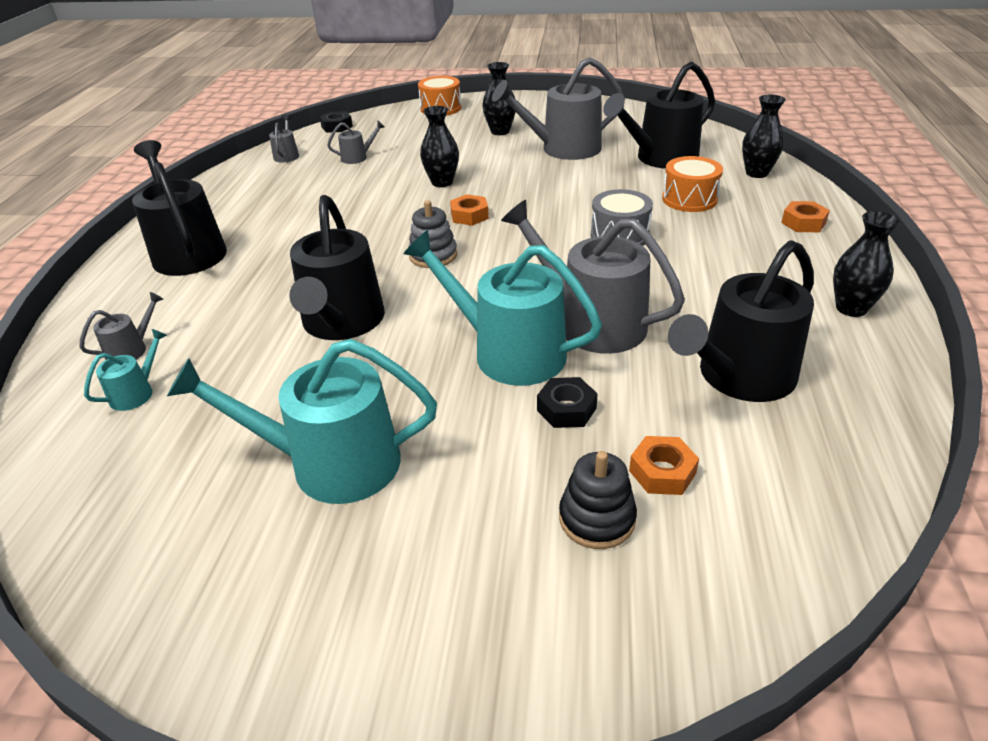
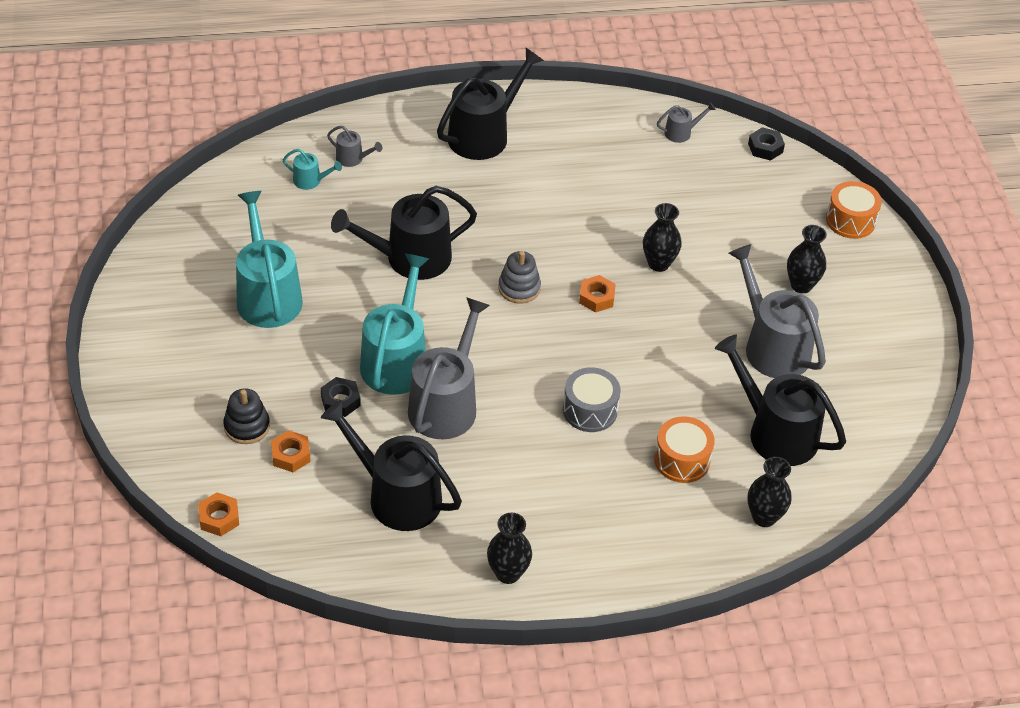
camera: 70 degrees right, 10 degrees up
(357, 157) = (694, 186): grey watering can -> none
(803, 223) = (657, 551): orange nut -> orange nut (219, 518)

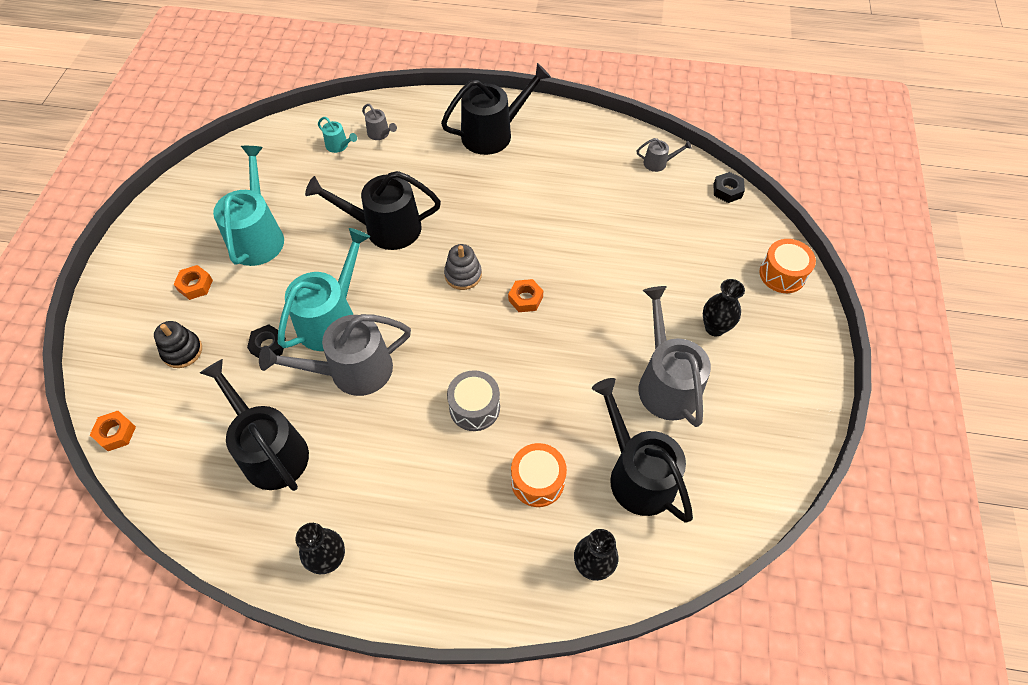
camera: 20 degrees right, 10 degrees up
(291, 455) = (203, 387): orange nut -> orange nut (195, 285)
(446, 404) = (353, 371): grey watering can -> grey watering can turned 150 degrees counterclockwise
(658, 264) = (592, 278): black vase -> none

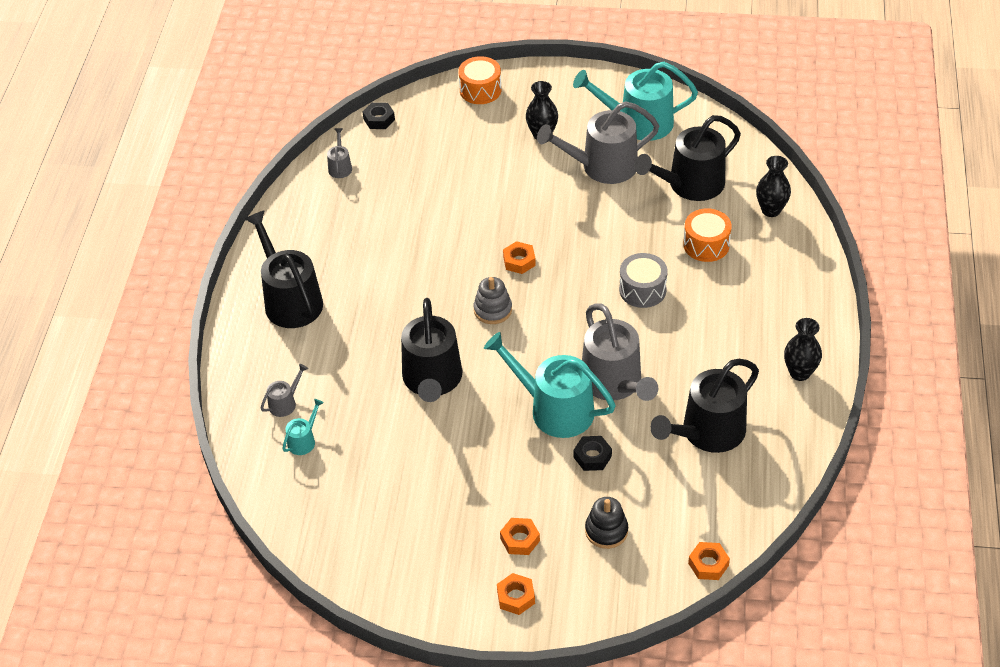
camera: 90 degrees left, 10 degrees down
(139, 280) = (516, 597): none -> orange nut
(258, 237) = (448, 495): turquoise watering can -> turquoise watering can (639, 122)

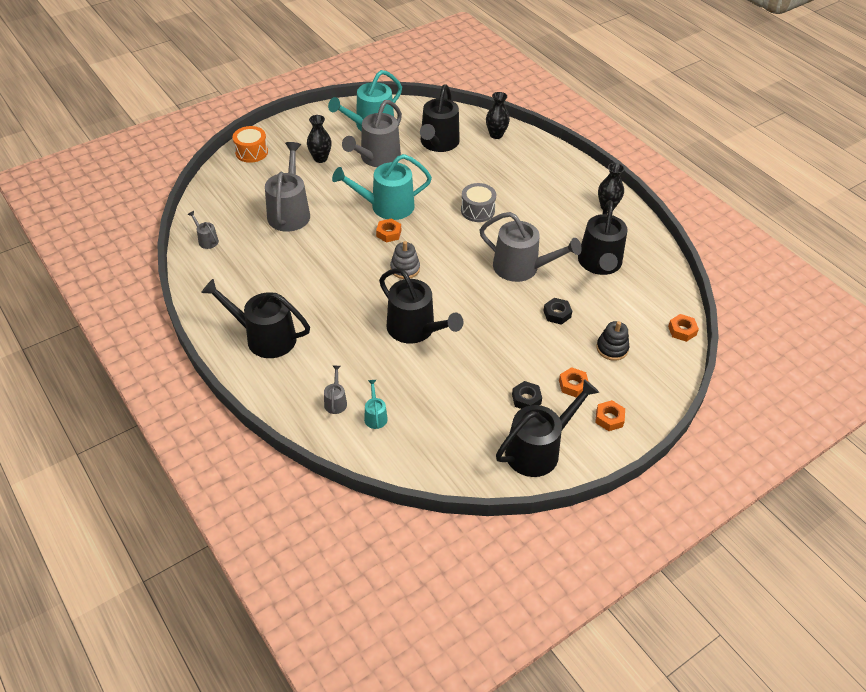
camera: 45 degrees left, 0 degrees up
(379, 119) = (202, 200): black nut -> black nut (526, 399)
(411, 576) = (538, 450): none -> black watering can
(446, 181) = (289, 212): none -> grey watering can
(555, 409) = (506, 301): turquoise watering can -> turquoise watering can (387, 206)
(706, 245) = (483, 169): orange drum -> none

